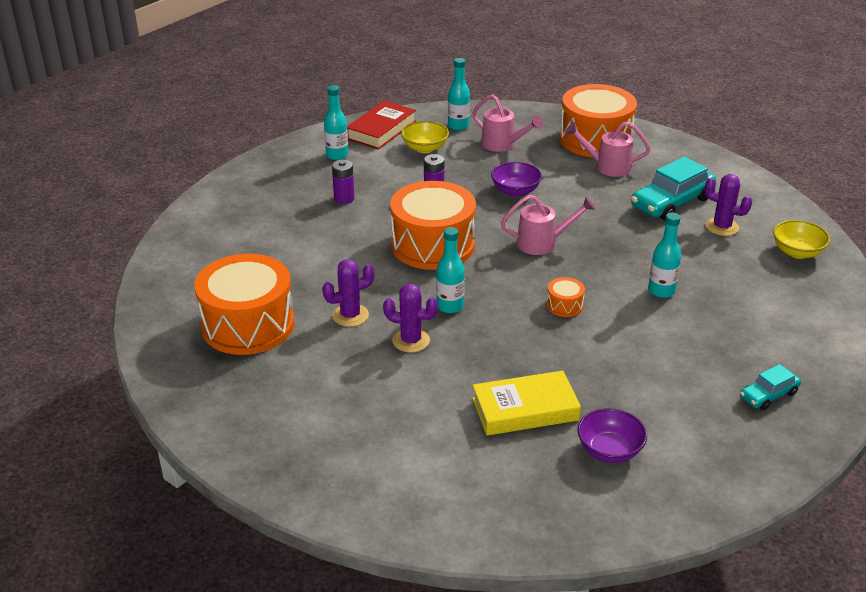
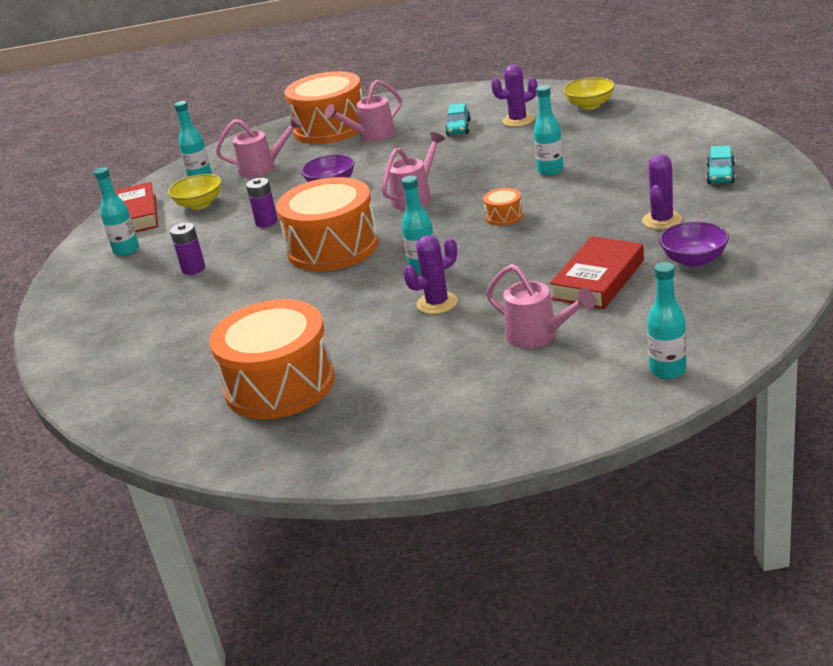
camera: 40 degrees left, 5 degrees down
(350, 315) = (356, 323): purple cactus -> purple cactus (662, 220)
(417, 419) = (538, 336): none -> pink watering can
(435, 517) = (668, 370): none -> turquoise bottle
(525, 409) = (598, 279): yellow book -> red book
(671, 202) = (458, 128): turquoise car -> turquoise car, size x0.55

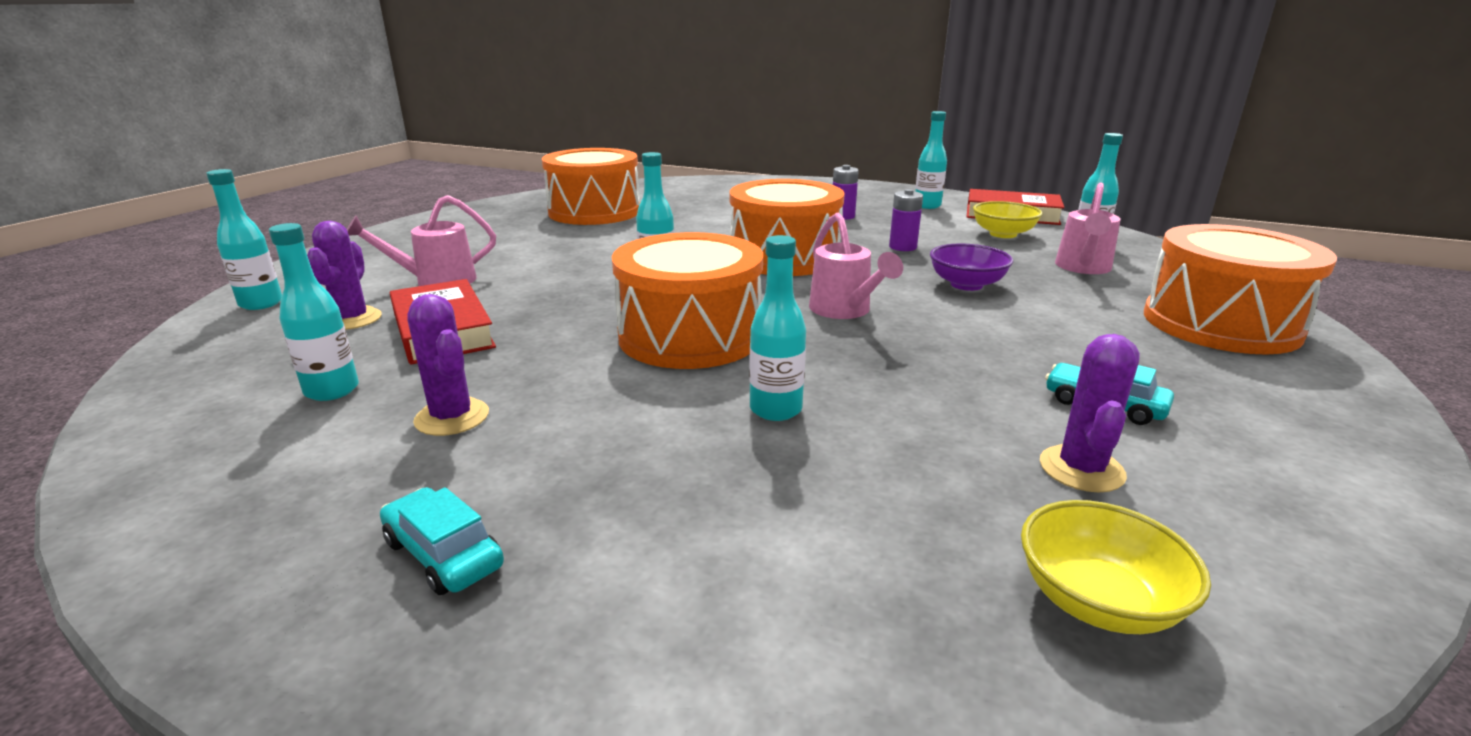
camera: 115 degrees right, 5 degrees down
(372, 136) = (1141, 339): pink watering can -> none
(437, 303) = (582, 265): purple cactus -> purple cactus (352, 319)
(504, 216) = (690, 336): orange drum -> orange drum, size x2.45
(694, 260) = (332, 390): purple bowl -> turquoise bottle

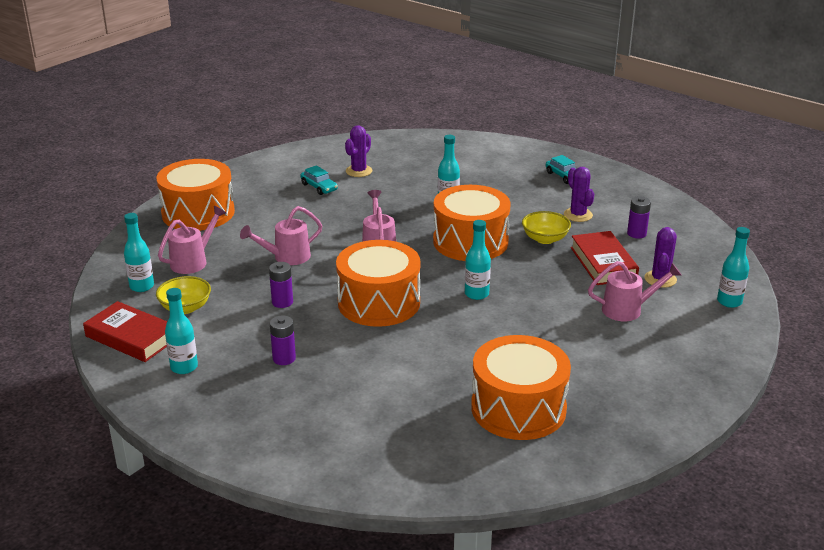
camera: 165 degrees left, 5 degrees up
(332, 390) = (636, 233): turquoise bottle -> purple battery
(966, 284) = (287, 257): purple bowl -> pink watering can
(1097, 601) = (395, 148): yellow bowl -> yellow bowl (545, 239)

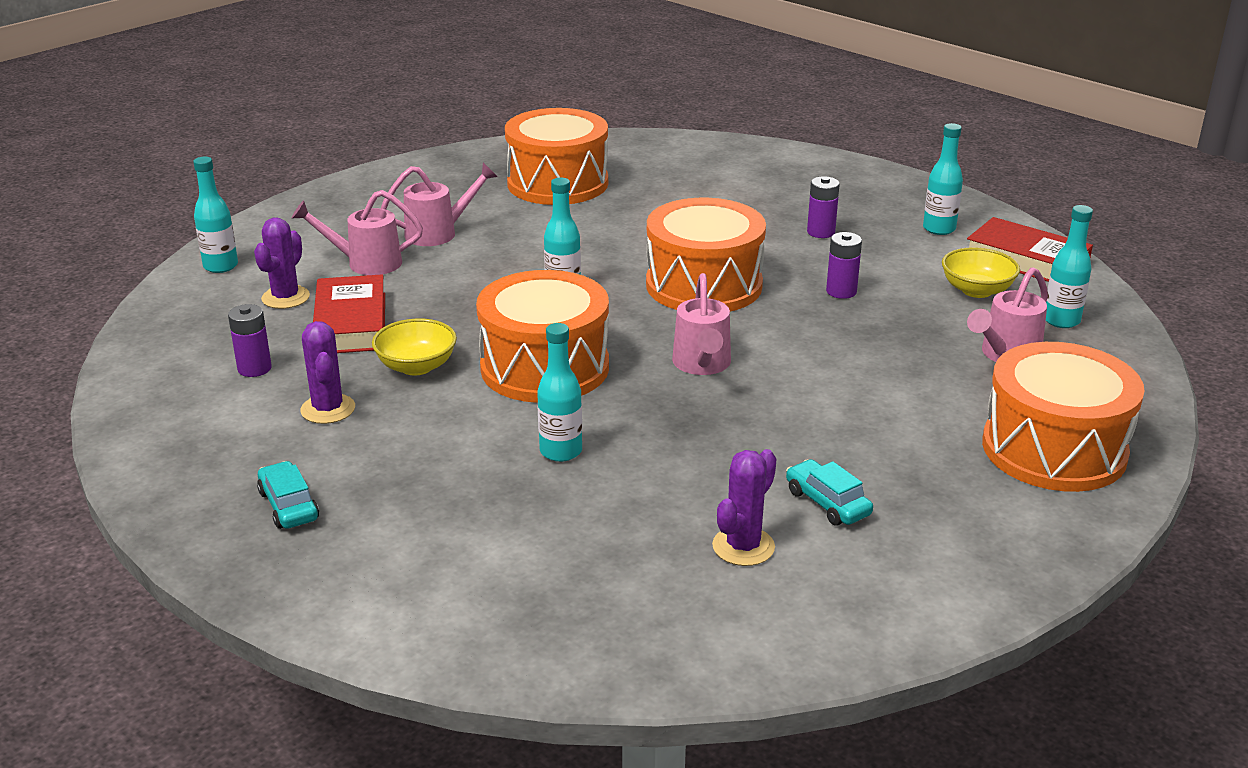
camera: 175 degrees left, 0 degrees up
(287, 257) = (853, 355): pink watering can -> pink watering can (438, 233)

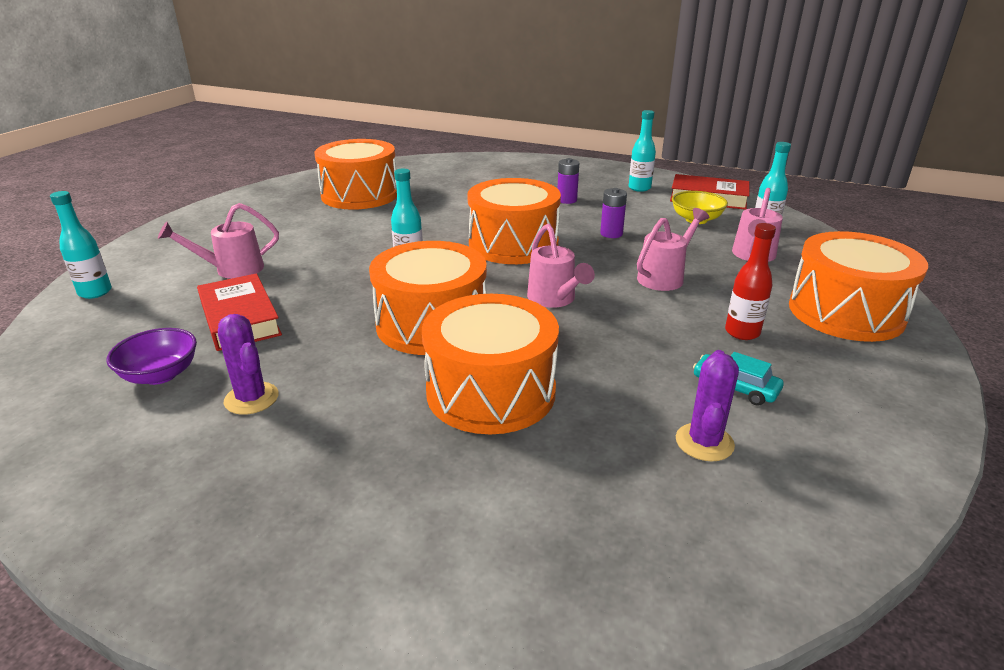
camera: 20 degrees left, 0 degrees up
(254, 368) = (160, 375): purple battery -> purple bowl
(285, 297) = (168, 308): purple cactus -> none
(289, 505) = (252, 509): turquoise car -> none
(416, 366) = (319, 344): yellow bowl -> none
(438, 233) = (284, 239): pink watering can -> pink watering can (664, 277)
(561, 451) = (491, 392): turquoise bottle -> orange drum
(894, 447) = (742, 332): none -> red bottle

